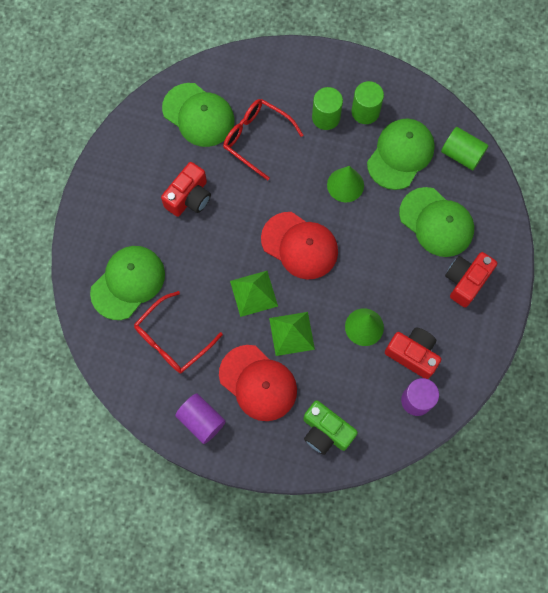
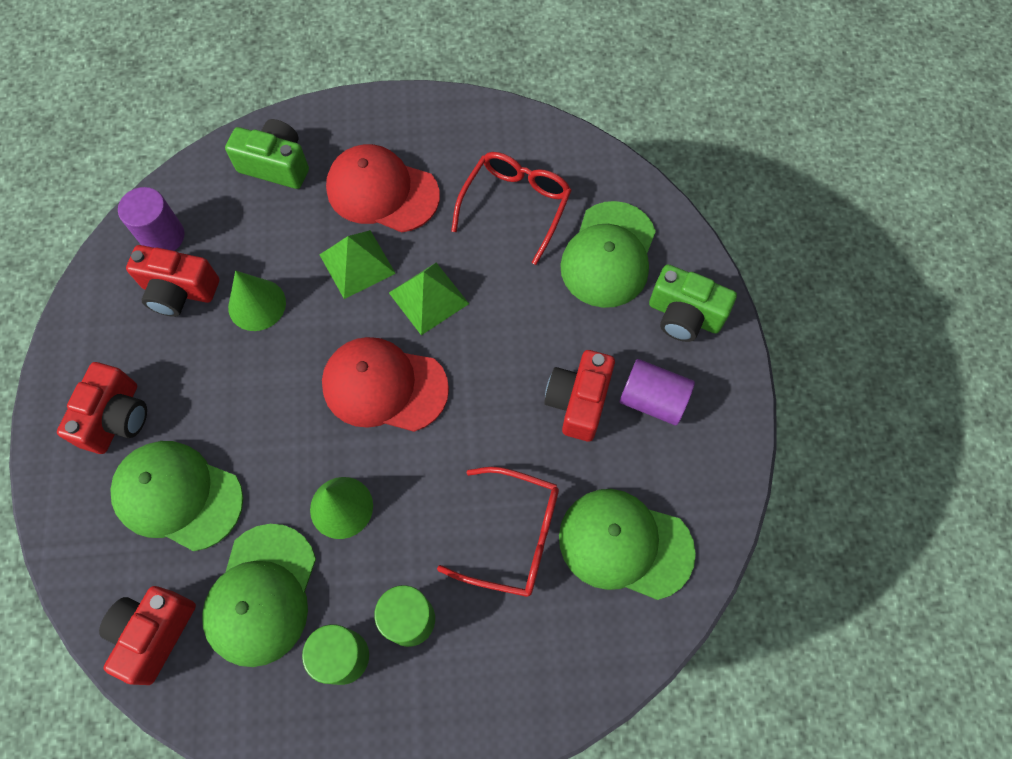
camera: 160 degrees right, 5 degrees down
(101, 227) = (684, 315): none -> green camera
(201, 420) = (439, 129): purple cylinder -> purple cylinder (652, 399)
(461, 154) = (154, 633): green cylinder -> red camera

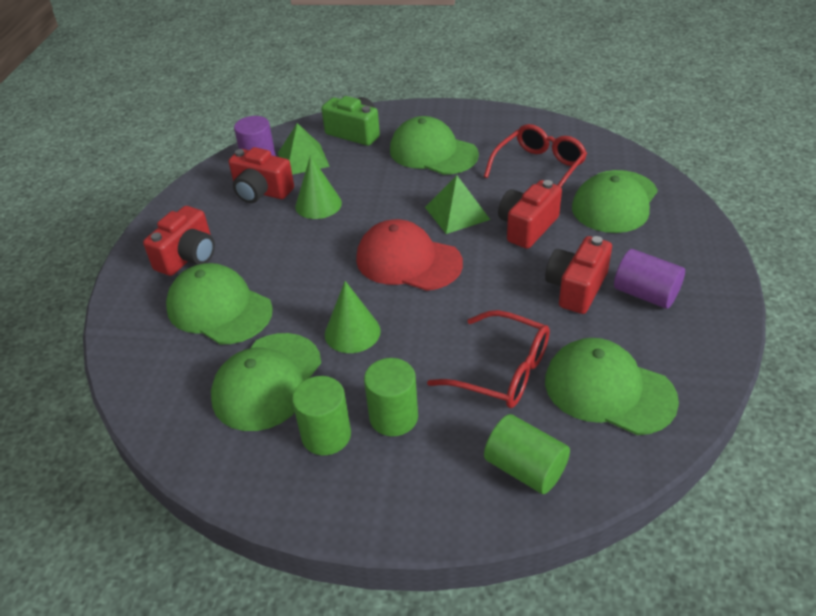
camera: 15 degrees right, 25 degrees down
(154, 633) = (168, 395): red camera -> red camera (527, 227)
(357, 264) = (403, 189): green pyramid -> green pyramid (303, 159)
(382, 191) = (433, 152): red cap -> green cap
(552, 661) = (525, 468): none -> green cylinder
(684, 315) = (679, 244): green camera -> none

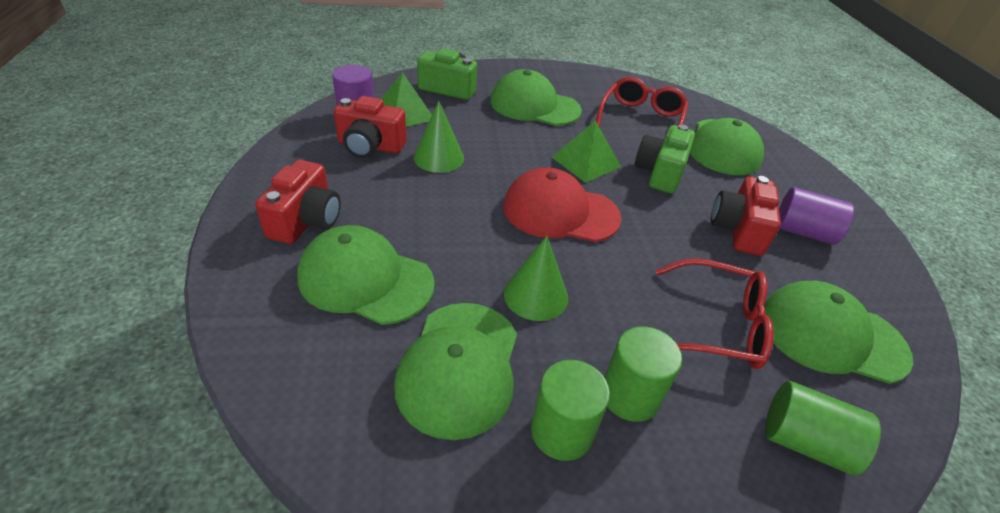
camera: 20 degrees left, 0 degrees up
(527, 227) = (660, 173): red camera -> green camera

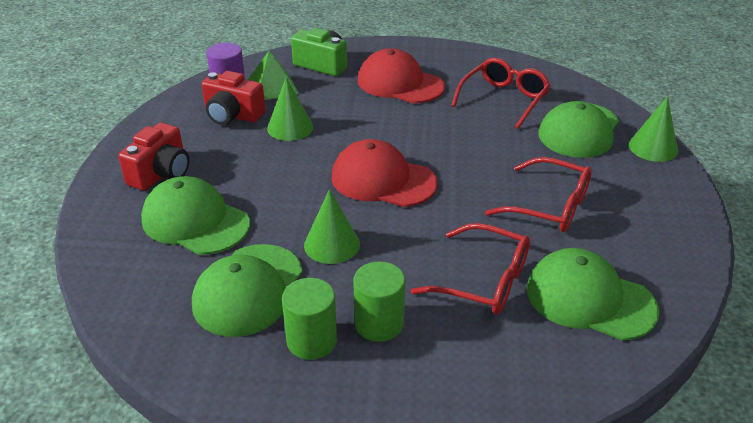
camera: 15 degrees right, 5 degrees down
(534, 106) = (400, 83): green cap -> red cap
(586, 162) = (428, 138): green pyramid -> none
(660, 173) = (497, 151): green camera -> none
(738, 230) = (549, 206): red camera -> red glasses
(798, 161) = (653, 147): none -> green cone
(803, 232) = (616, 212): purple cylinder -> none
(805, 442) = (514, 372): green cylinder -> none

